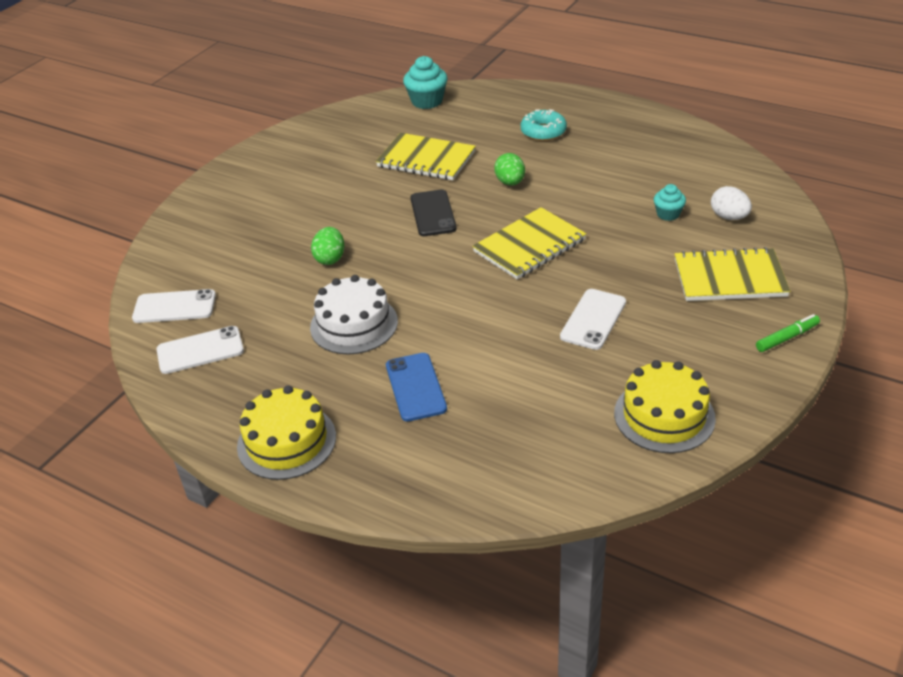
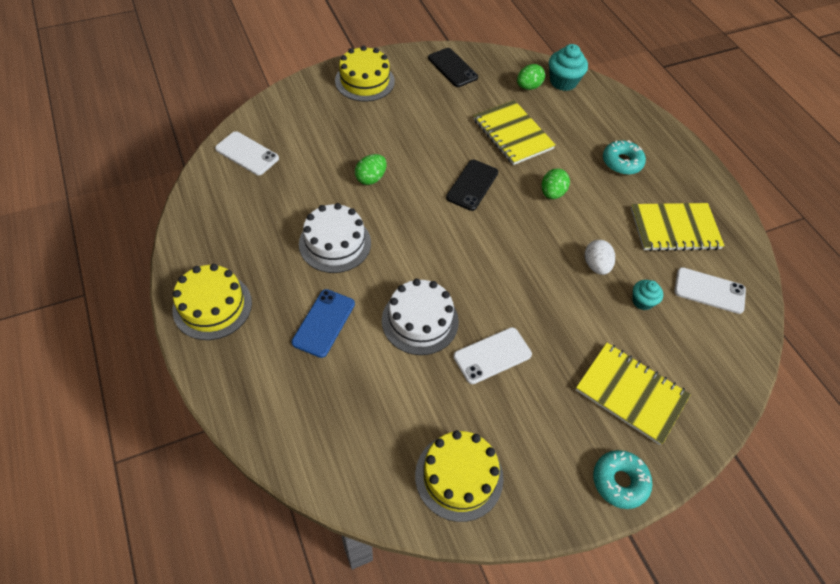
camera: 30 degrees right, 15 degrees up
(200, 350) = (230, 198): white phone -> white phone (709, 291)
(233, 190) = (364, 81): none -> yellow cake
(310, 139) = (452, 68): none -> black phone
(399, 119) = (528, 87): none -> green egg
(502, 333) = (420, 321): none -> white cake
(529, 246) = (511, 259): yellow notebook -> yellow notebook (674, 229)
(729, 217) = (689, 337): white egg -> white egg (596, 265)
(787, 338) = (619, 481): green marker -> turquoise donut

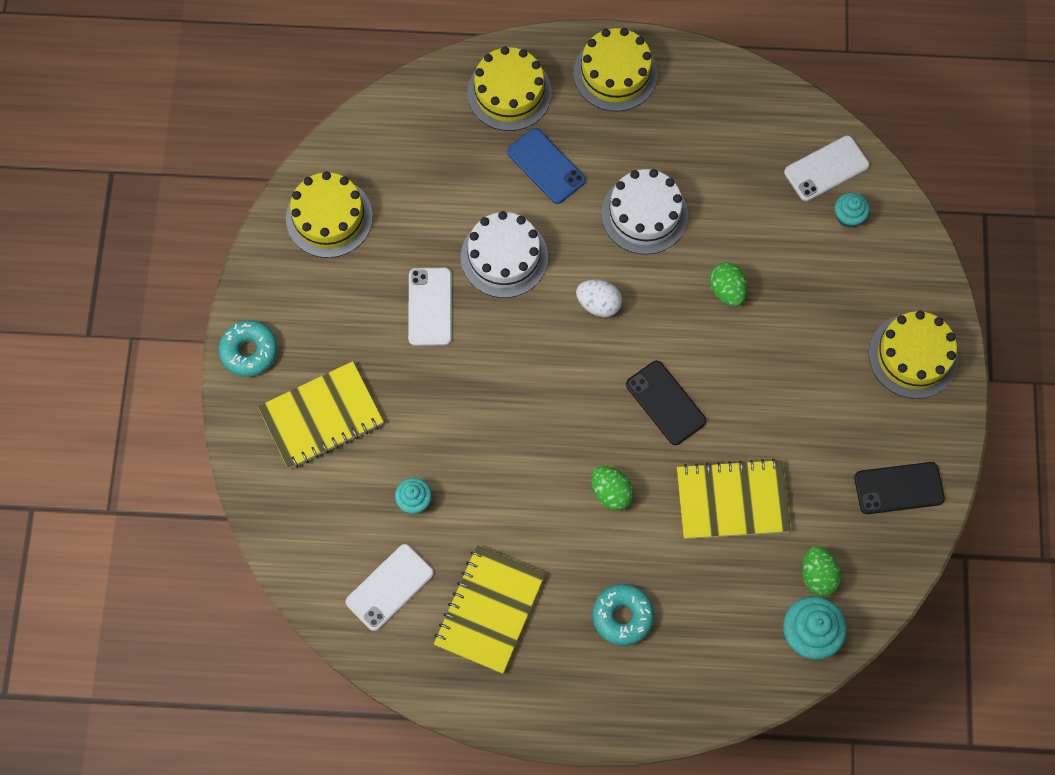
camera: 120 degrees right, 15 degrees up
(263, 379) = (509, 92): none -> yellow cake
(280, 133) = (848, 216): none -> turquoise cupcake
(596, 265) = (483, 479): white egg -> white egg (598, 304)

